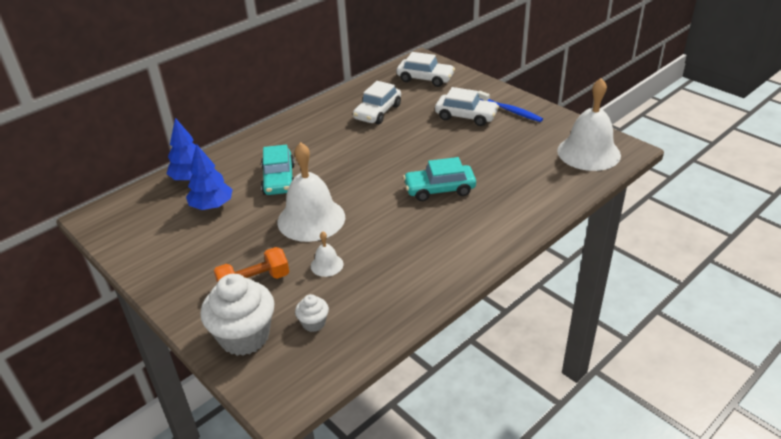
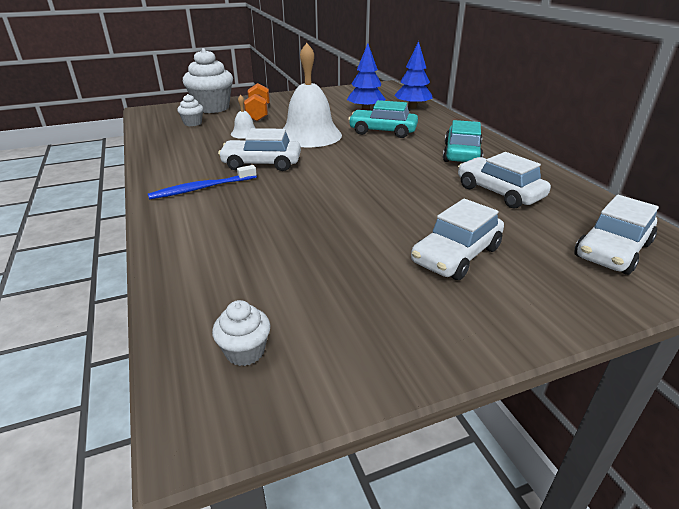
camera: 110 degrees right, 5 degrees down
(396, 223) = (262, 164): none -> white car
(439, 189) = (290, 194): turquoise car -> turquoise car (461, 154)
(510, 110) = (457, 308): blue toothbrush -> blue toothbrush (202, 188)
(588, 152) = (245, 351): white bell -> white cupcake

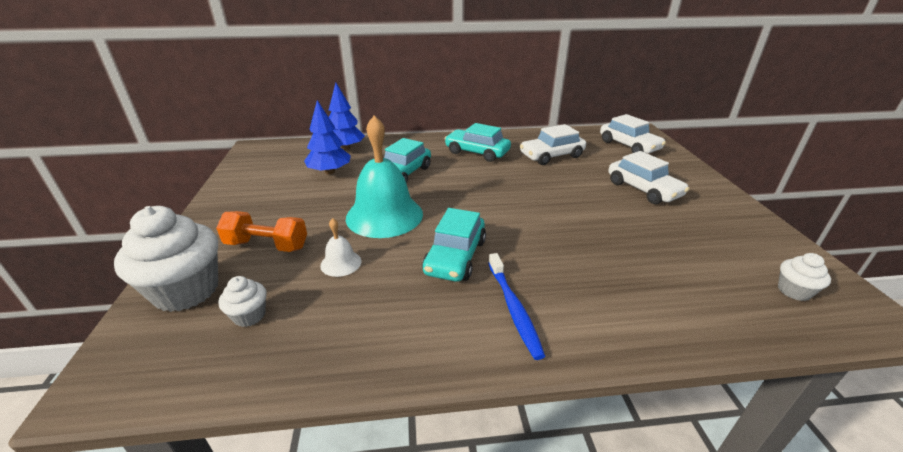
camera: 75 degrees left, 0 degrees up
(262, 164) = (455, 257): white car -> turquoise car
(310, 135) = (384, 215): white bell -> turquoise bell

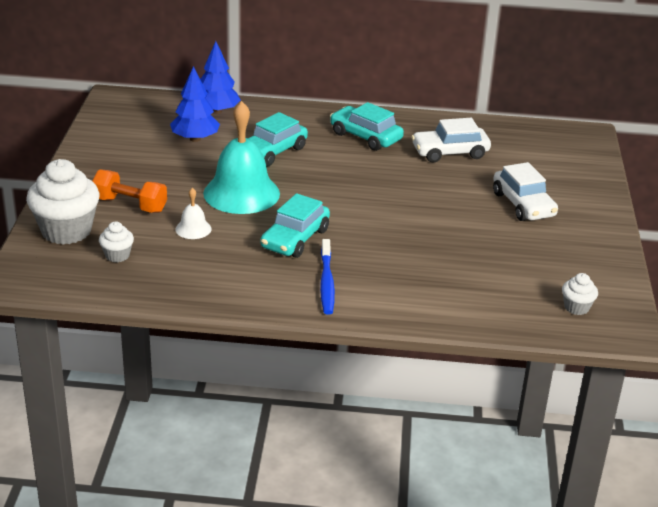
camera: 10 degrees right, 0 degrees up
(629, 146) = (553, 152): white car -> none

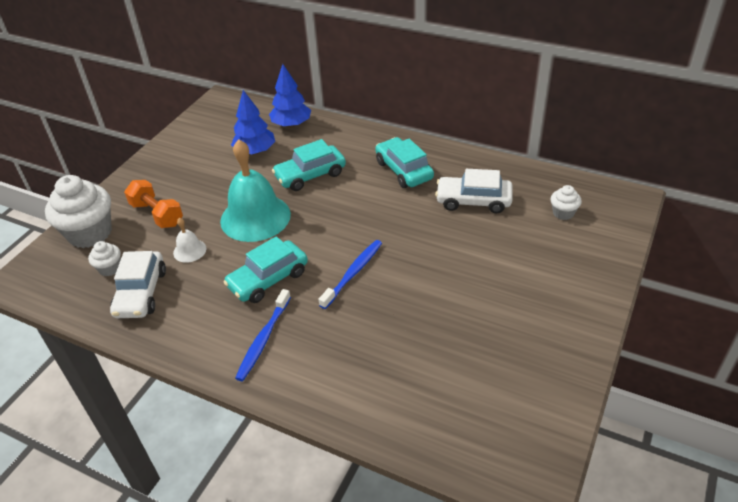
camera: 25 degrees right, 10 degrees up
(375, 222) = (353, 273): none -> blue toothbrush
(523, 204) = (512, 279): white car -> white car (141, 293)
(576, 307) = (496, 433): white cupcake -> white cupcake (563, 213)

